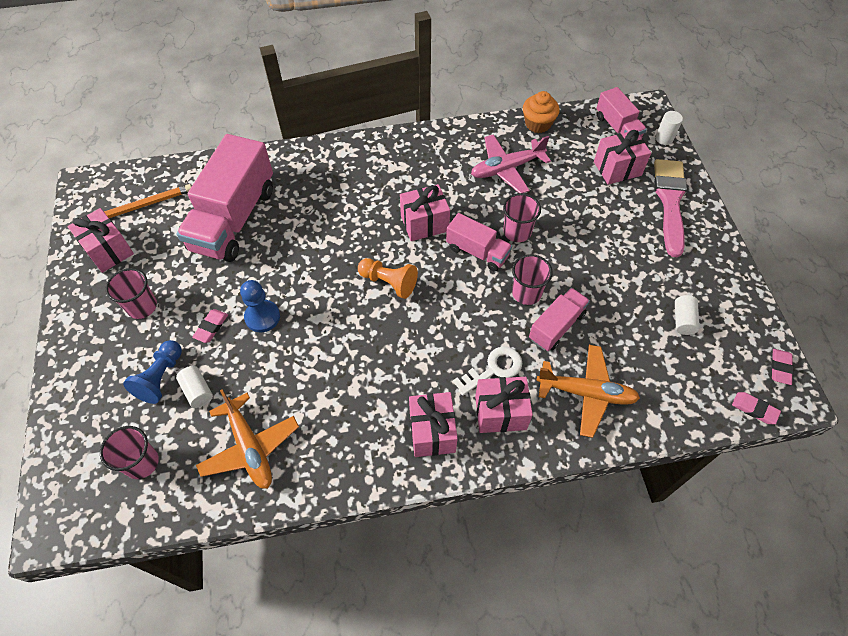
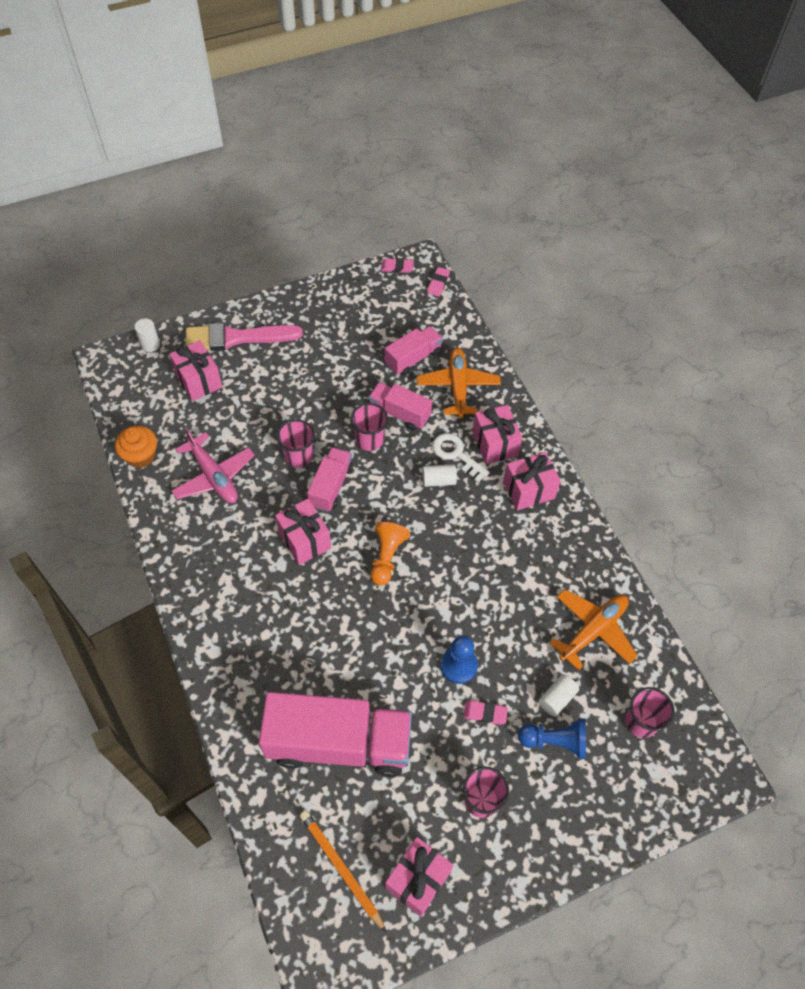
camera: 105 degrees left, 0 degrees up
(617, 128) = (139, 384): pink truck -> pink truck (413, 358)
(683, 320) = (369, 326): white cylinder -> white cylinder (438, 480)

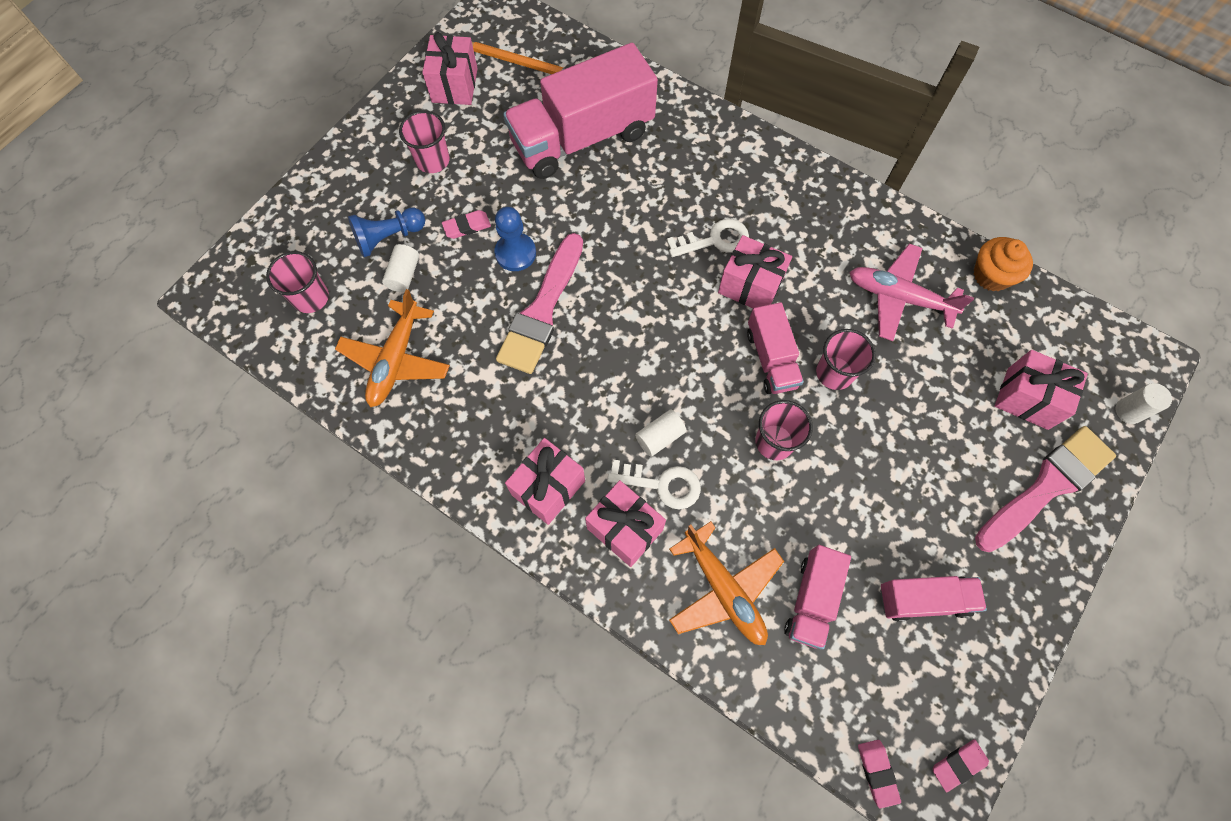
camera: 150 degrees right, 10 degrees up
(302, 588) = (714, 240): none -> white key
(387, 557) = (655, 316): orange pawn -> none
(399, 413) = (767, 501): pink truck -> pink truck (924, 599)
(465, 607) = (542, 310): none -> pink brush

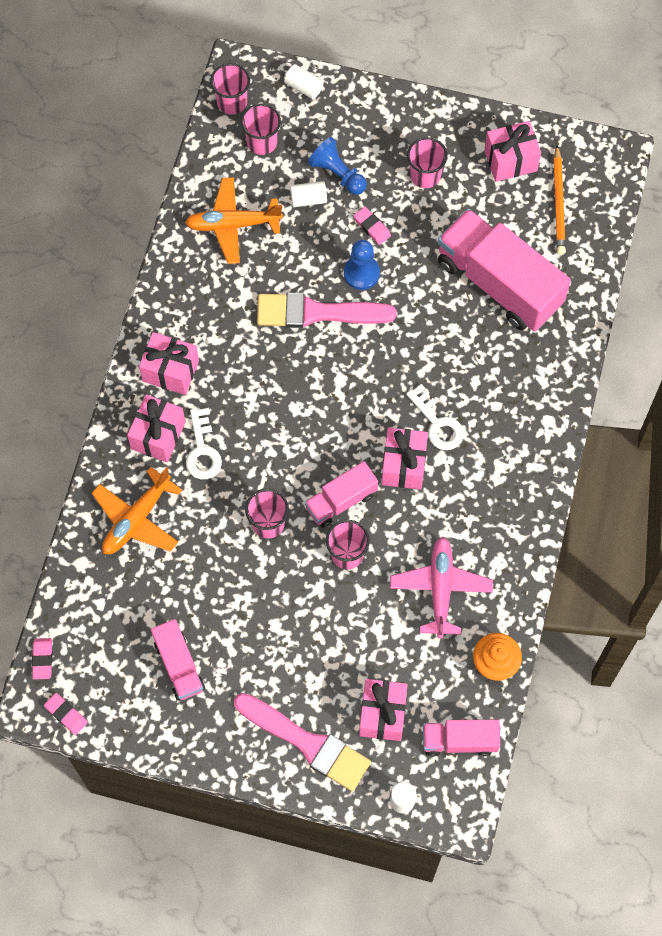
camera: 70 degrees right, 0 degrees up
(244, 312) = (232, 102): none -> pink cup
(660, 437) = (240, 437): white cylinder -> white cylinder (304, 87)
(811, 600) = (150, 584): pink truck -> pink truck (459, 741)
(877, 772) = (42, 659): pink eraser -> pink eraser turned 60 degrees counterclockwise

